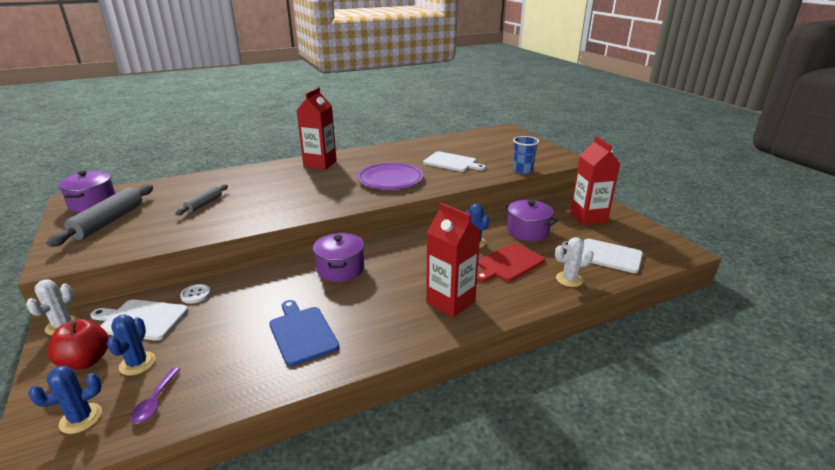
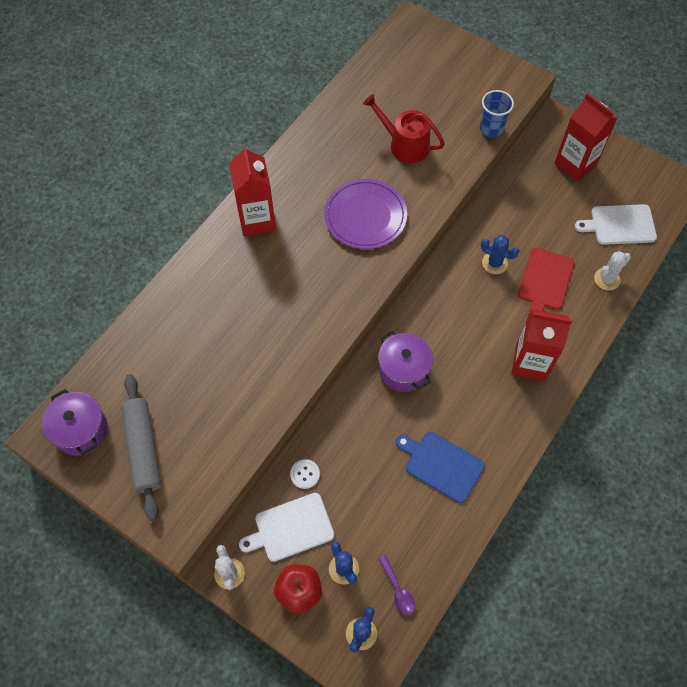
camera: 30 degrees left, 35 degrees up
(204, 204) = (210, 366): grey rolling pin -> none
(452, 162) = (404, 145): white cutting board -> red watering can
(527, 231) = (532, 219): purple pot -> none

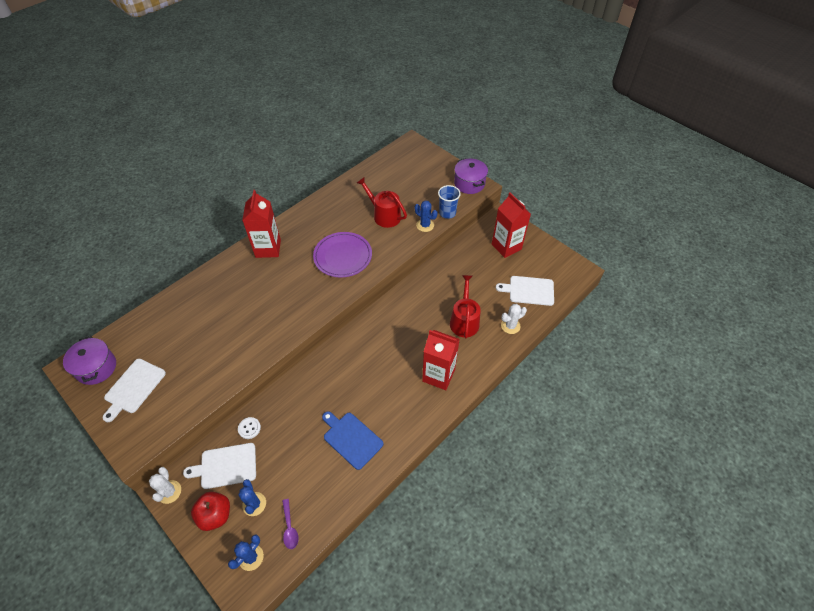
camera: 10 degrees right, 10 degrees down
(143, 449) = (133, 387): grey rolling pin -> white cutting board
(403, 369) = (344, 365): purple pot -> purple pot (469, 183)
(494, 263) = (431, 303): blue cactus -> blue cactus (425, 225)
(545, 281) = (464, 321): red cutting board -> red watering can

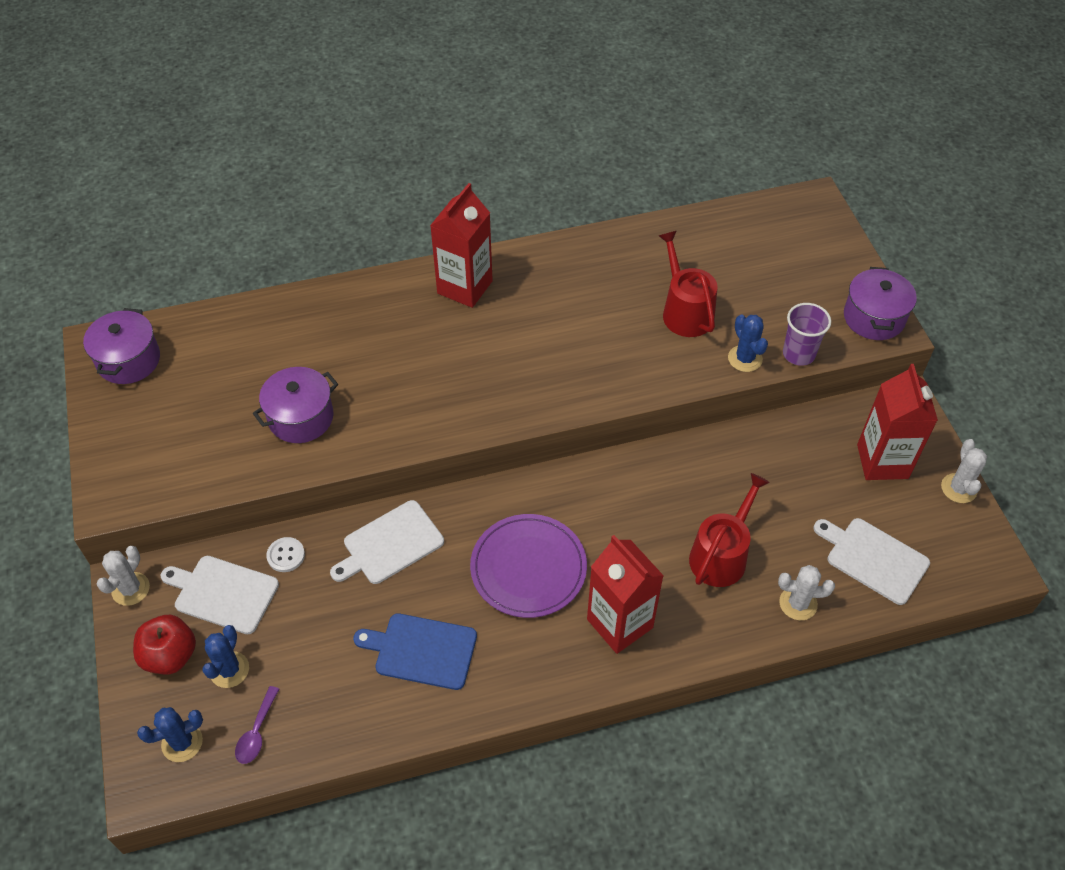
camera: 30 degrees right, 0 degrees up
(133, 387) = (159, 413): white cutting board -> white cutting board (390, 544)
(219, 352) = (301, 417): none -> purple pot
(343, 256) = (573, 351): purple plate -> purple plate (528, 568)
(351, 438) = (422, 650): blue cutting board -> blue cutting board turned 60 degrees counterclockwise
(447, 213) = (798, 354): blue cup -> purple cup
(544, 244) = (958, 488): none -> white cactus

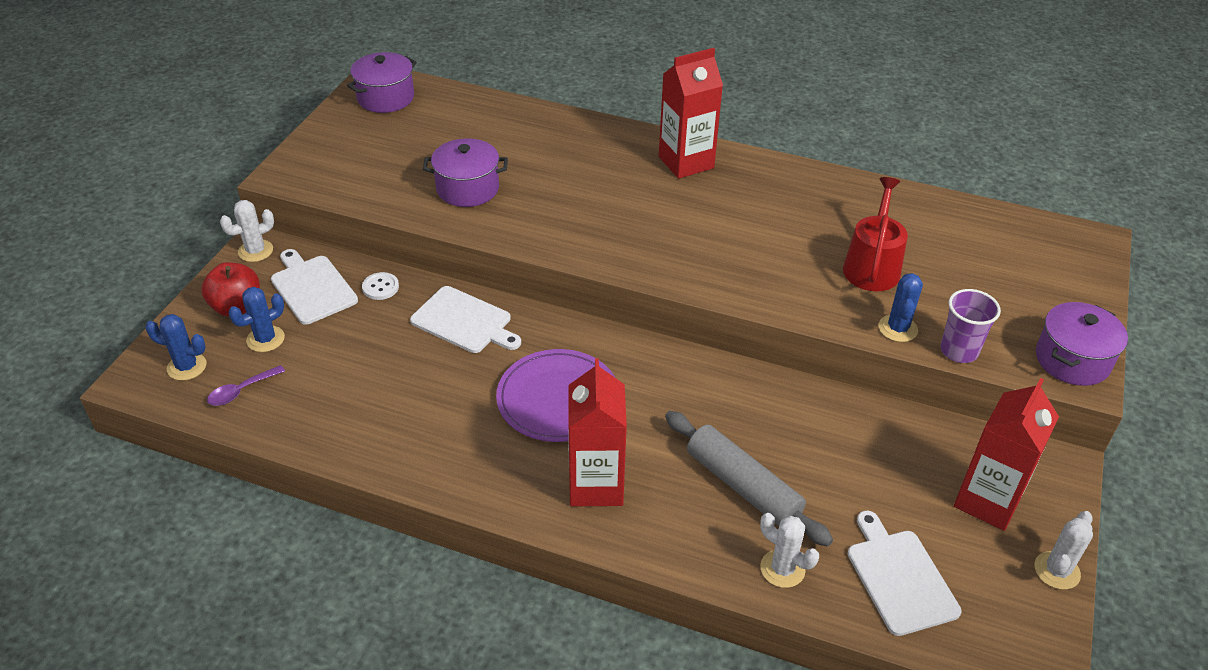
camera: 35 degrees right, 10 degrees down
(390, 544) = (464, 321): white cutting board -> white cutting board turned 150 degrees counterclockwise
(422, 650) = (414, 408): blue cutting board -> none
(721, 555) = (743, 486): red watering can -> grey rolling pin

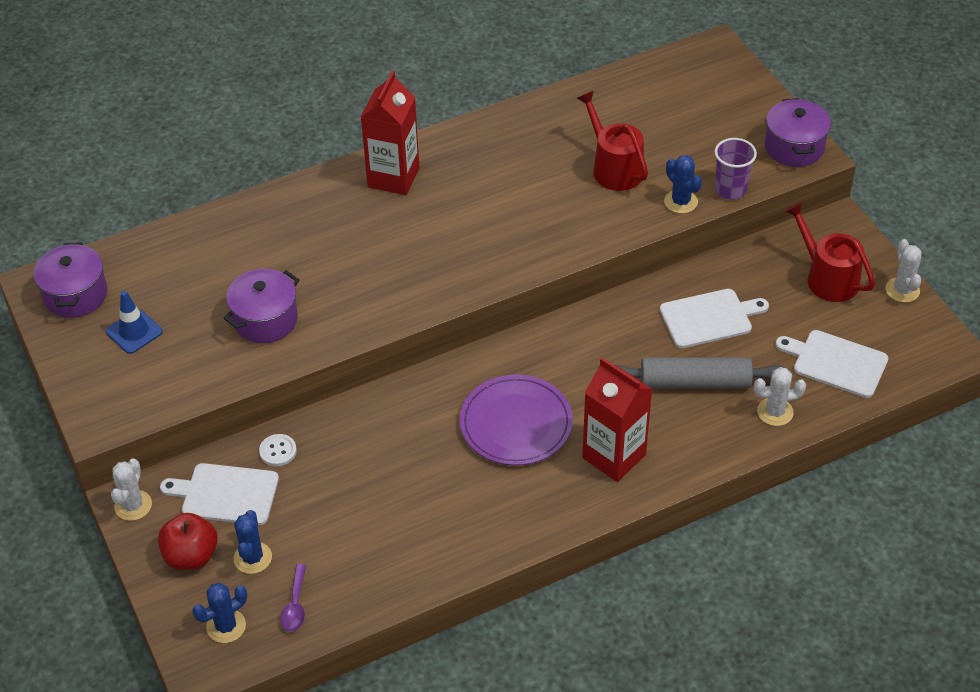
camera: 45 degrees left, 5 degrees up
(383, 140) = (134, 332): none -> blue traffic cone
(464, 321) = (377, 425): white cutting board -> white cutting board (709, 318)
(987, 501) = (827, 278): red carton -> red watering can

